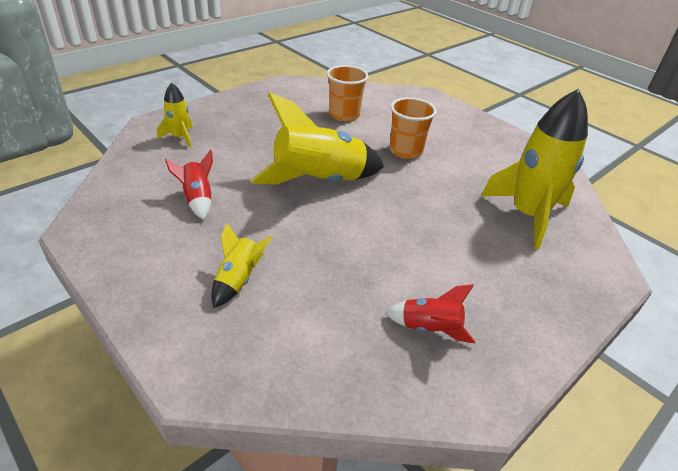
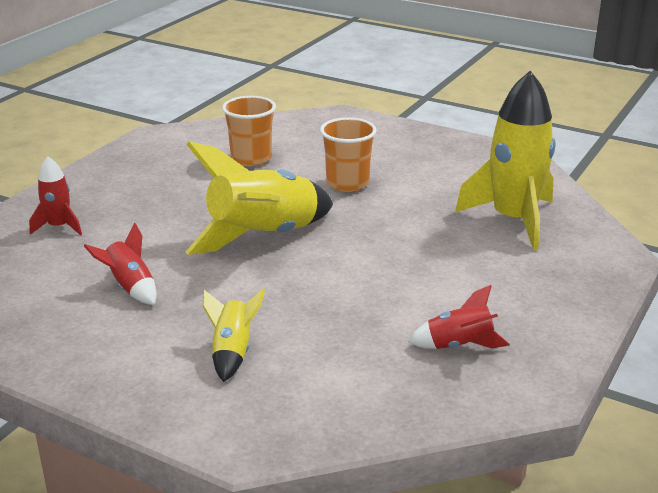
camera: 15 degrees left, 10 degrees down
(180, 137) = (59, 227): yellow rocket -> red rocket

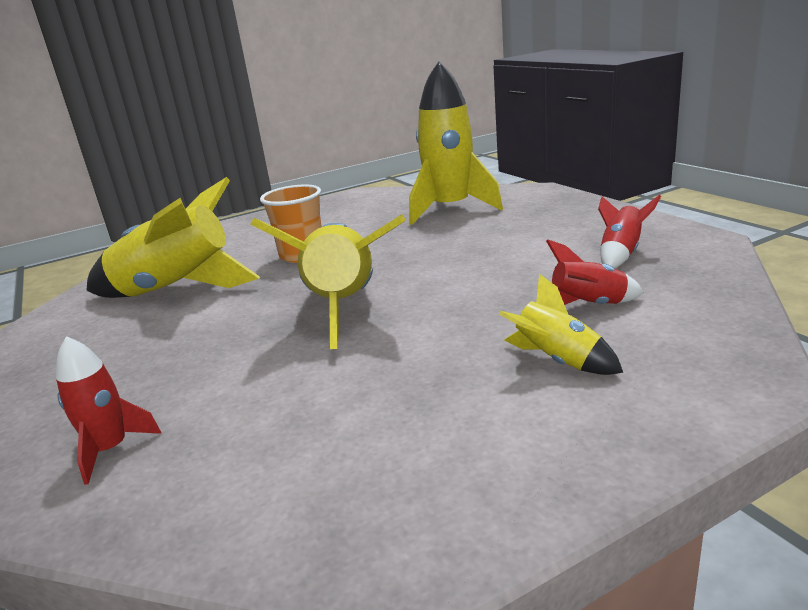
camera: 55 degrees left, 5 degrees down
(130, 287) = (347, 411): red rocket -> red rocket (588, 306)
(251, 158) = (177, 290): orange cup -> yellow rocket

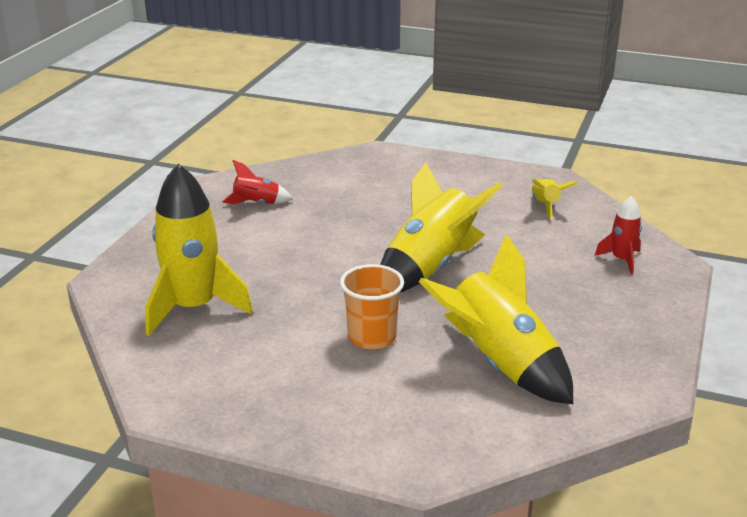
camera: 135 degrees left, 5 degrees up
(557, 361) = (409, 188): yellow rocket -> yellow rocket (545, 206)
(588, 306) = (343, 195): red rocket -> none

